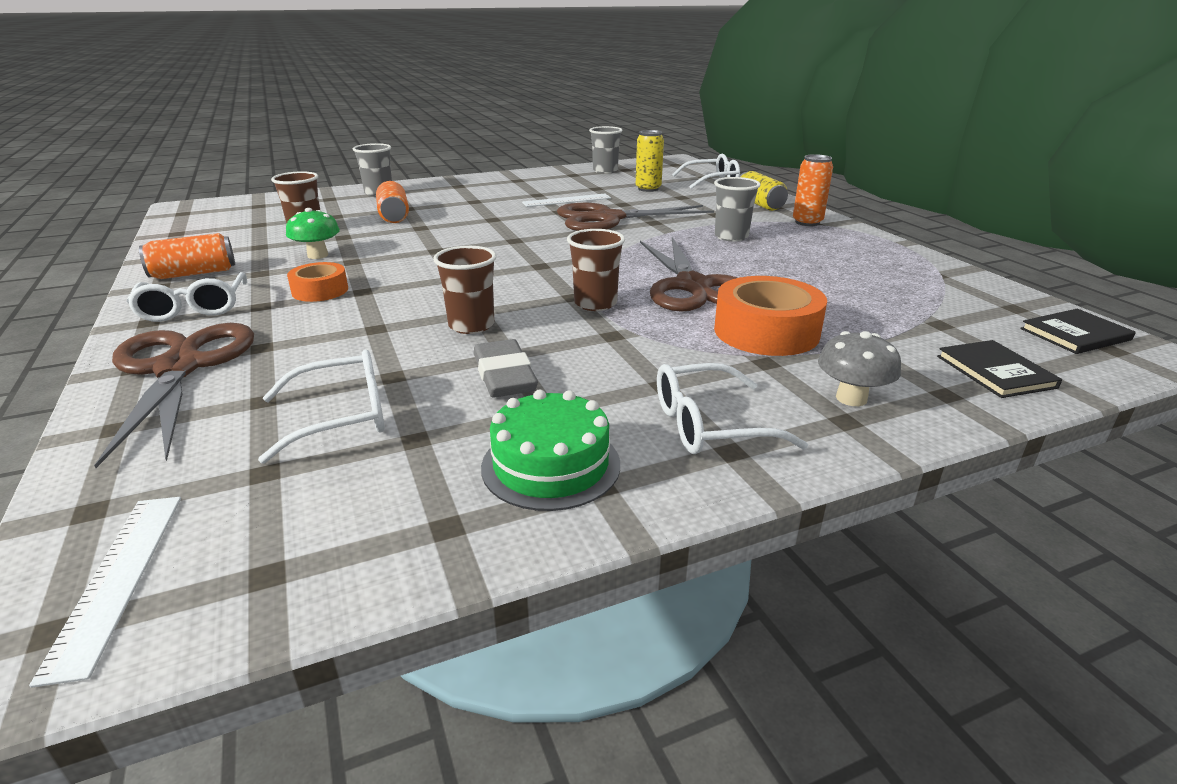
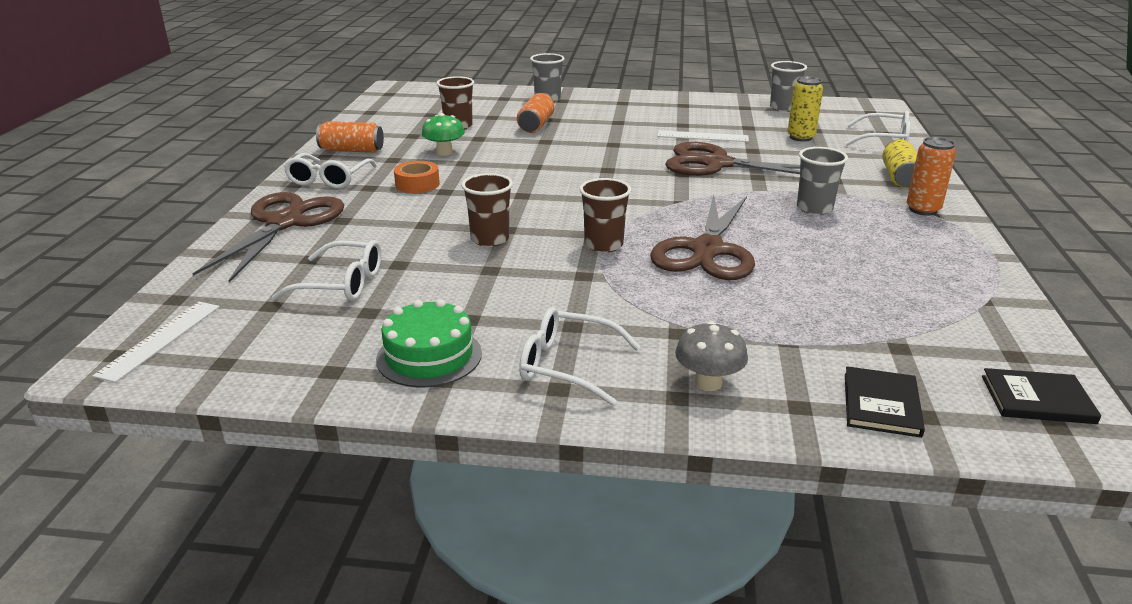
camera: 30 degrees right, 0 degrees up
(504, 375) = (469, 285): grey eraser -> none
(766, 332) = (716, 308): orange tape -> none

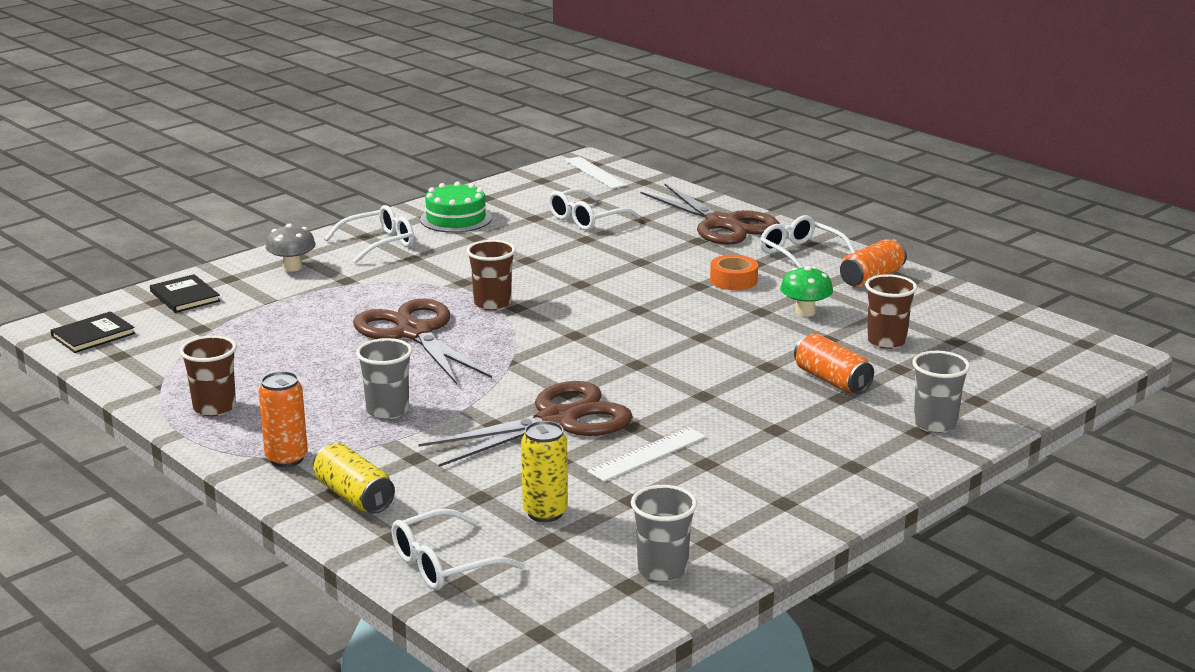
camera: 130 degrees right, 5 degrees down
(490, 239) = (573, 273): brown cup -> brown cup (214, 408)

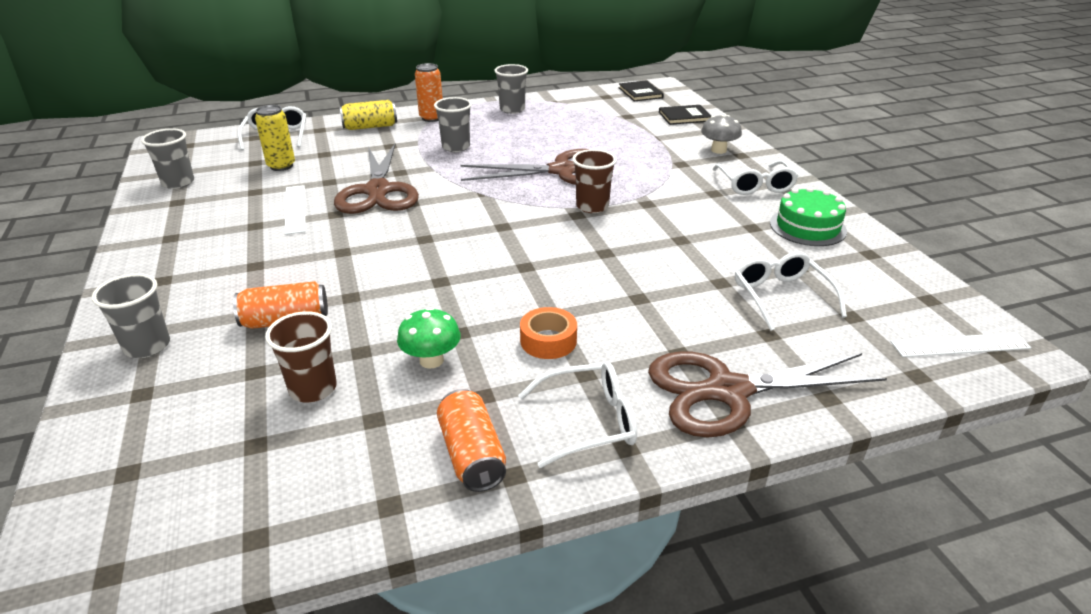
camera: 115 degrees right, 10 degrees up
(214, 408) = (512, 109): brown cup -> grey cup

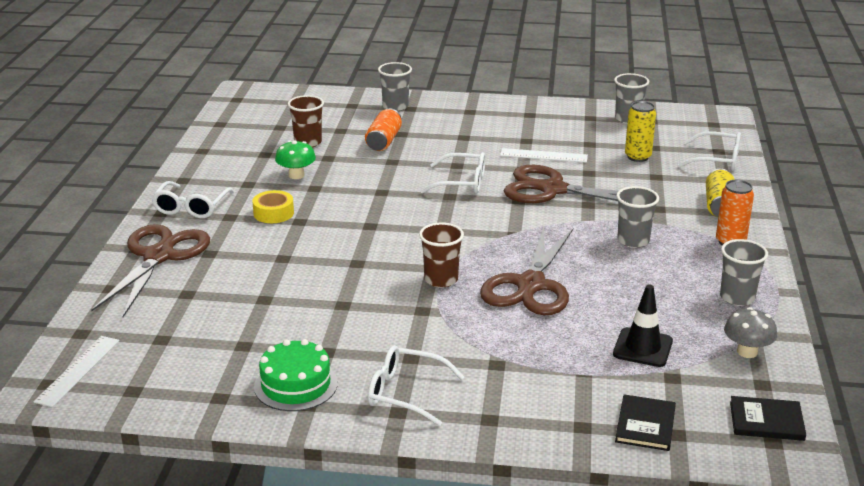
camera: 115 degrees right, 5 degrees down
(472, 455) = (208, 173): orange can -> none
(548, 341) = (273, 213): orange tape -> yellow tape
(605, 126) = (642, 348): none -> black traffic cone
(718, 150) = (515, 407): grey mushroom -> grey mushroom (747, 352)
(781, 296) = (218, 318): white glasses -> white glasses (462, 182)

